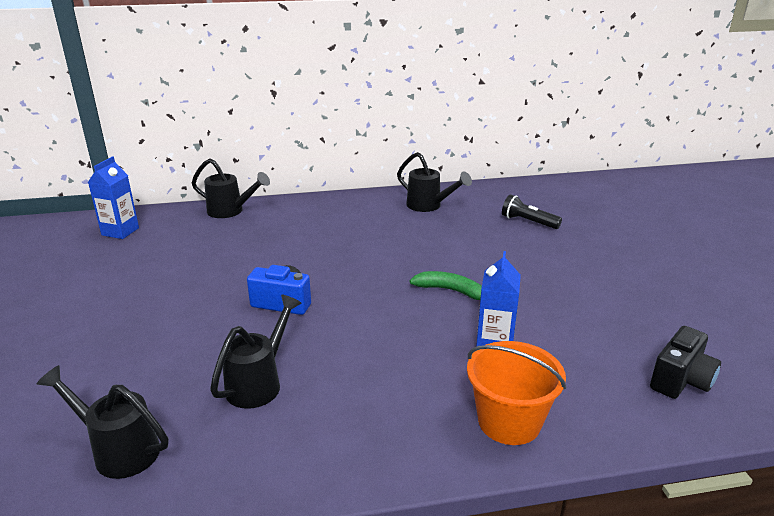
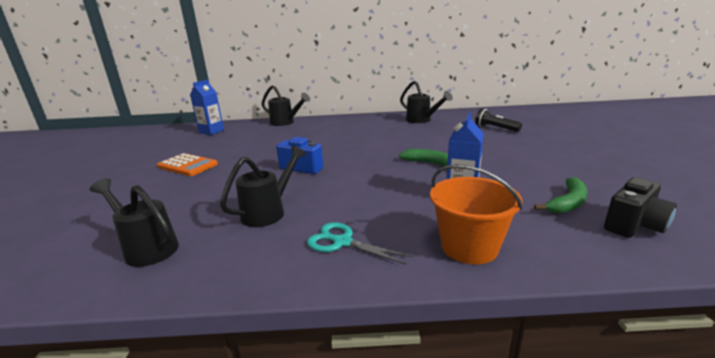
camera: 10 degrees right, 5 degrees down
(112, 304) = (187, 165): none -> orange calculator
(364, 425) = (342, 242): none -> turquoise scissors
(614, 351) = (568, 203): none -> green banana

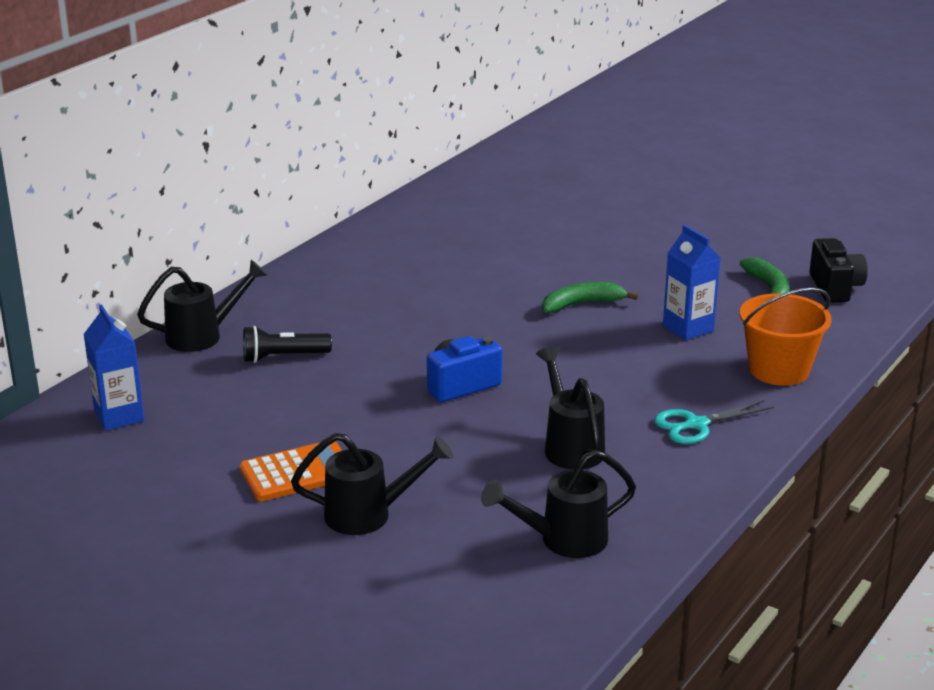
camera: 55 degrees left, 5 degrees up
(422, 120) = (412, 235): black watering can -> black watering can (370, 514)
(495, 128) = (534, 211): black flashlight -> black flashlight (283, 357)

